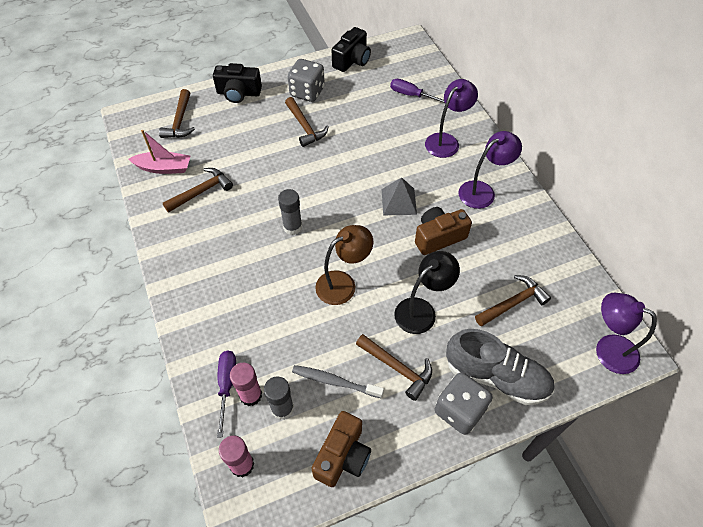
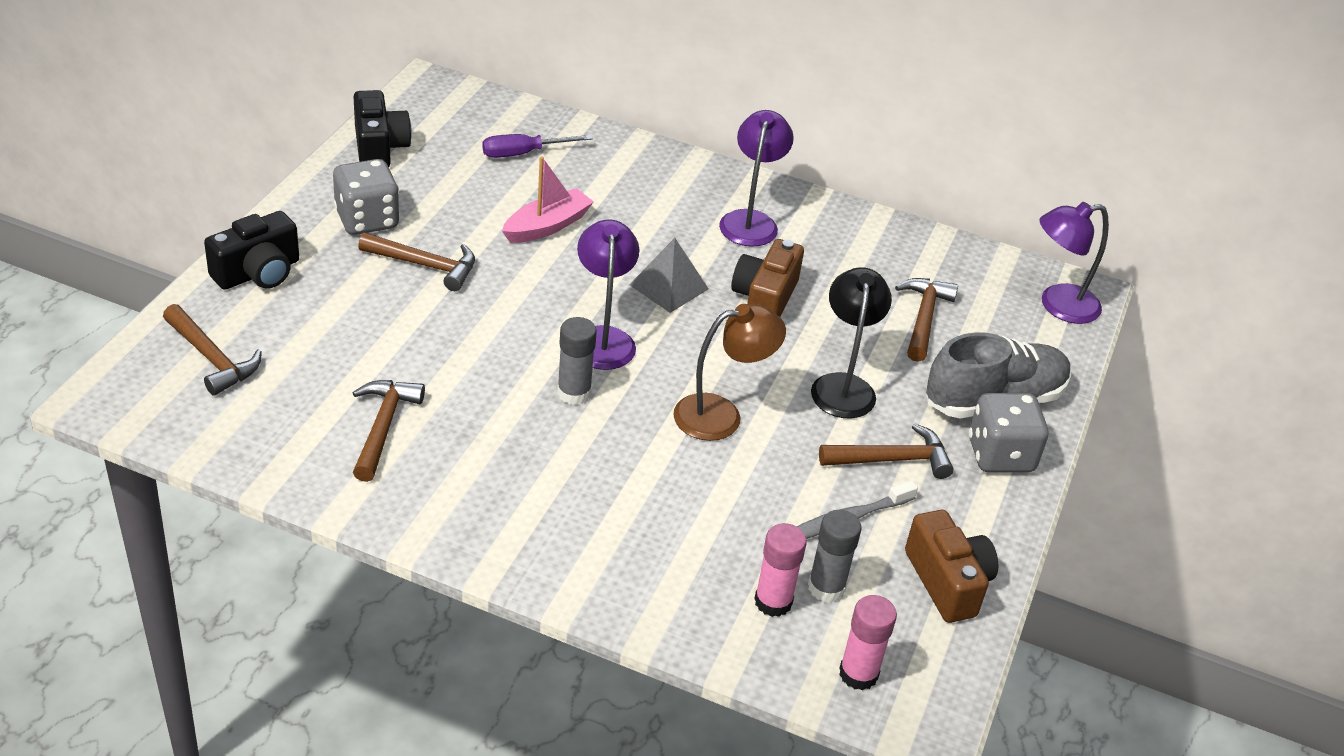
camera: 50 degrees left, 15 degrees down
(164, 168) = (277, 432): pink boat -> pink boat (547, 226)
(227, 385) = (731, 613): purple screwdriver -> none
(343, 283) = (721, 415): brown lamp -> brown lamp turned 60 degrees clockwise
(446, 141) = (637, 186): purple lamp -> purple lamp (603, 338)

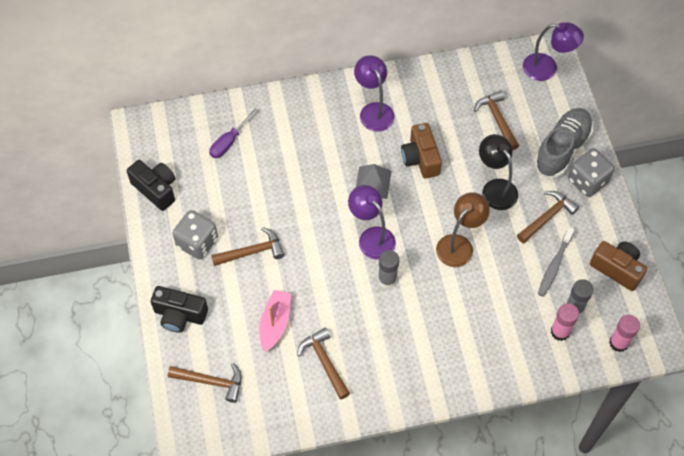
camera: 30 degrees left, 20 degrees up
(258, 273) = (179, 315): black camera -> black camera turned 90 degrees clockwise
(547, 226) = (284, 183): pink boat -> pink boat (275, 323)
(1058, 305) = (547, 68): purple lamp -> purple lamp turned 120 degrees counterclockwise

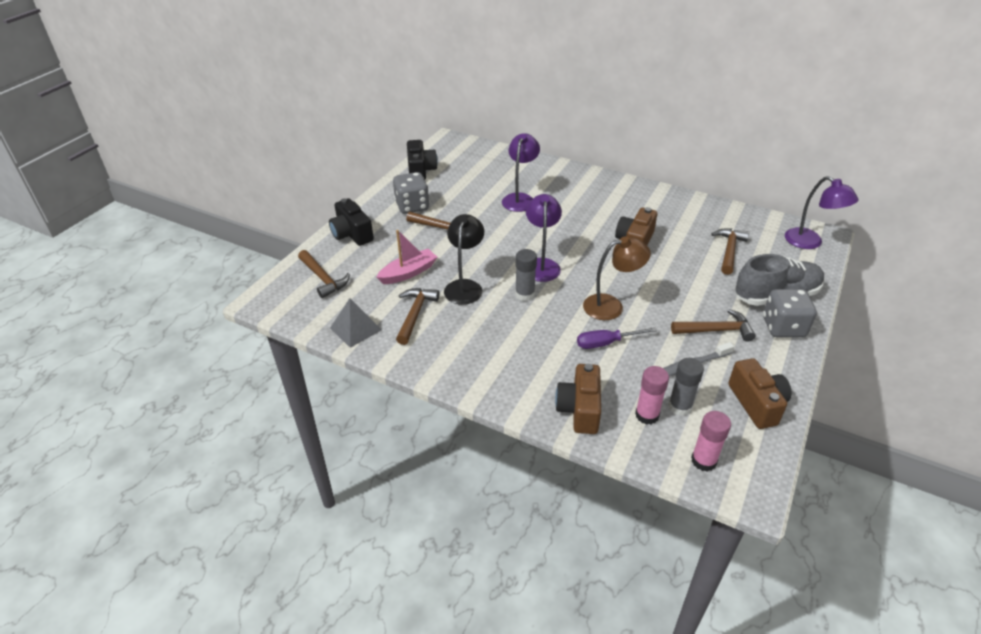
camera: 40 degrees right, 20 degrees down
(229, 142) = (498, 171): purple screwdriver -> purple screwdriver (606, 343)
(373, 182) = (579, 237): grey pyramid -> grey pyramid (355, 329)
(374, 110) = (625, 201): purple lamp -> purple lamp (520, 198)
(495, 188) = (683, 289): black lamp -> black lamp (465, 286)
(516, 360) = (579, 409): none -> brown camera

